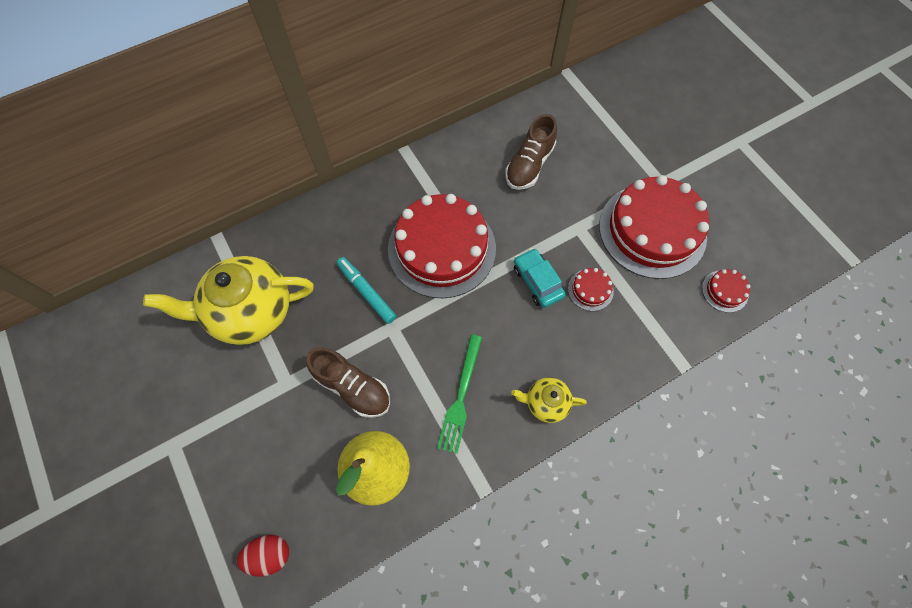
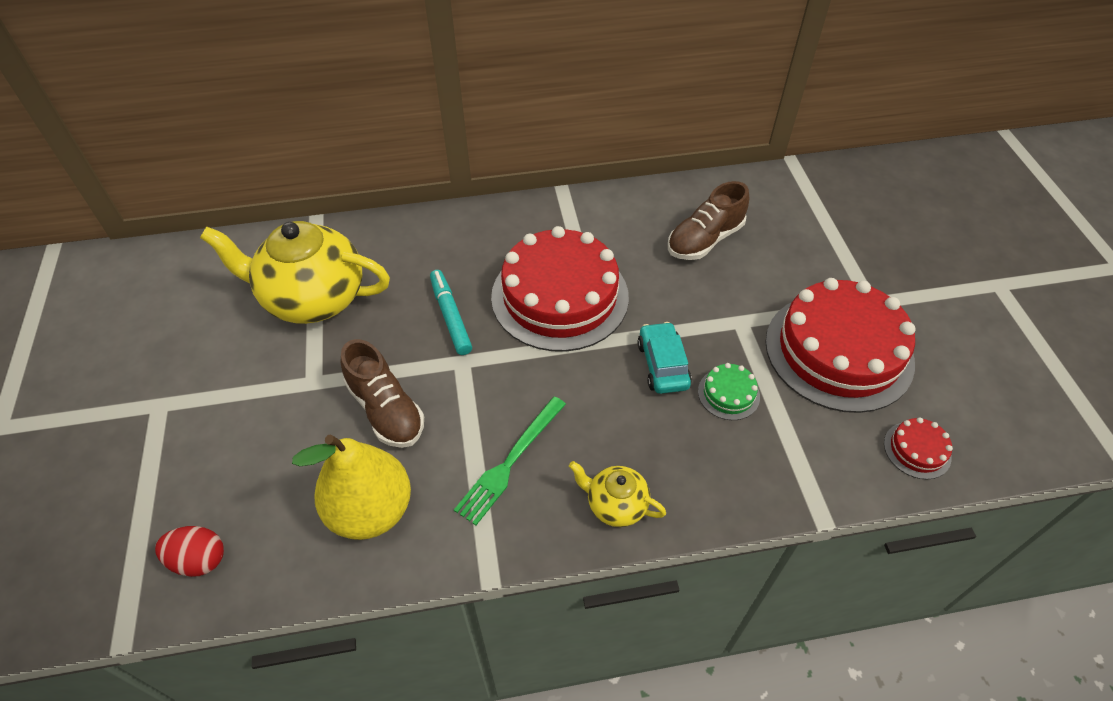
camera: 20 degrees right, 15 degrees down
(590, 290) = (728, 394): red cake -> green cake

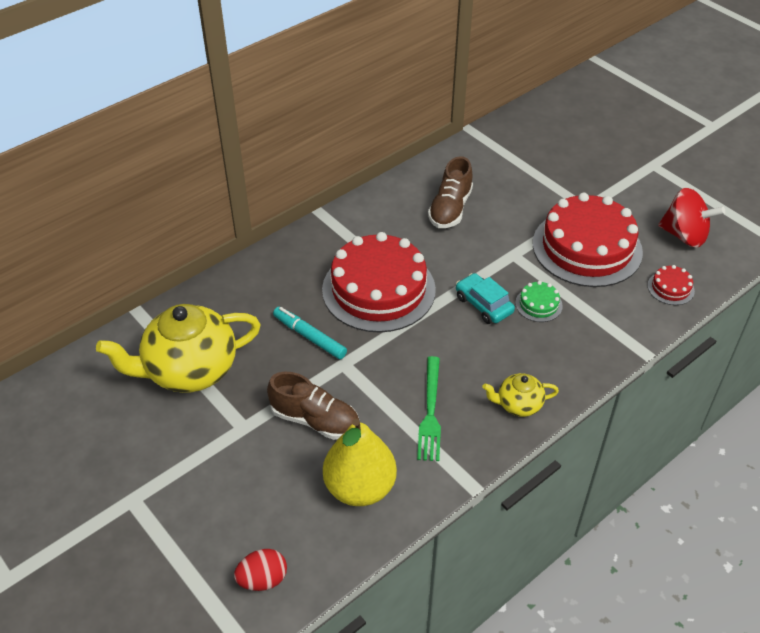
camera: 30 degrees left, 5 degrees down
(983, 390) = (684, 235): none -> red spinning top

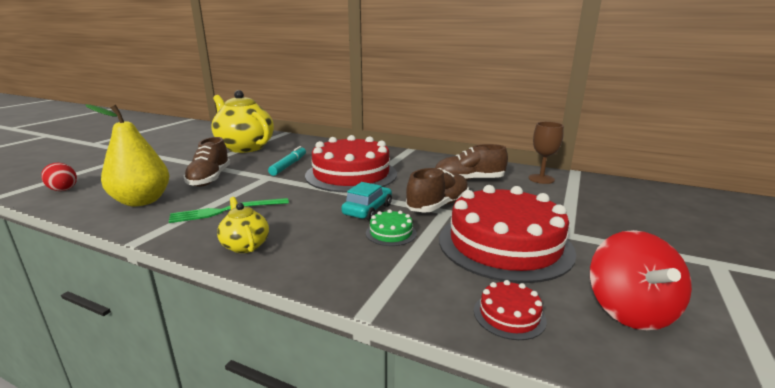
camera: 65 degrees right, 25 degrees down
(475, 160) = (541, 179): none -> brown goblet
(499, 255) = (438, 206): none -> brown shoe

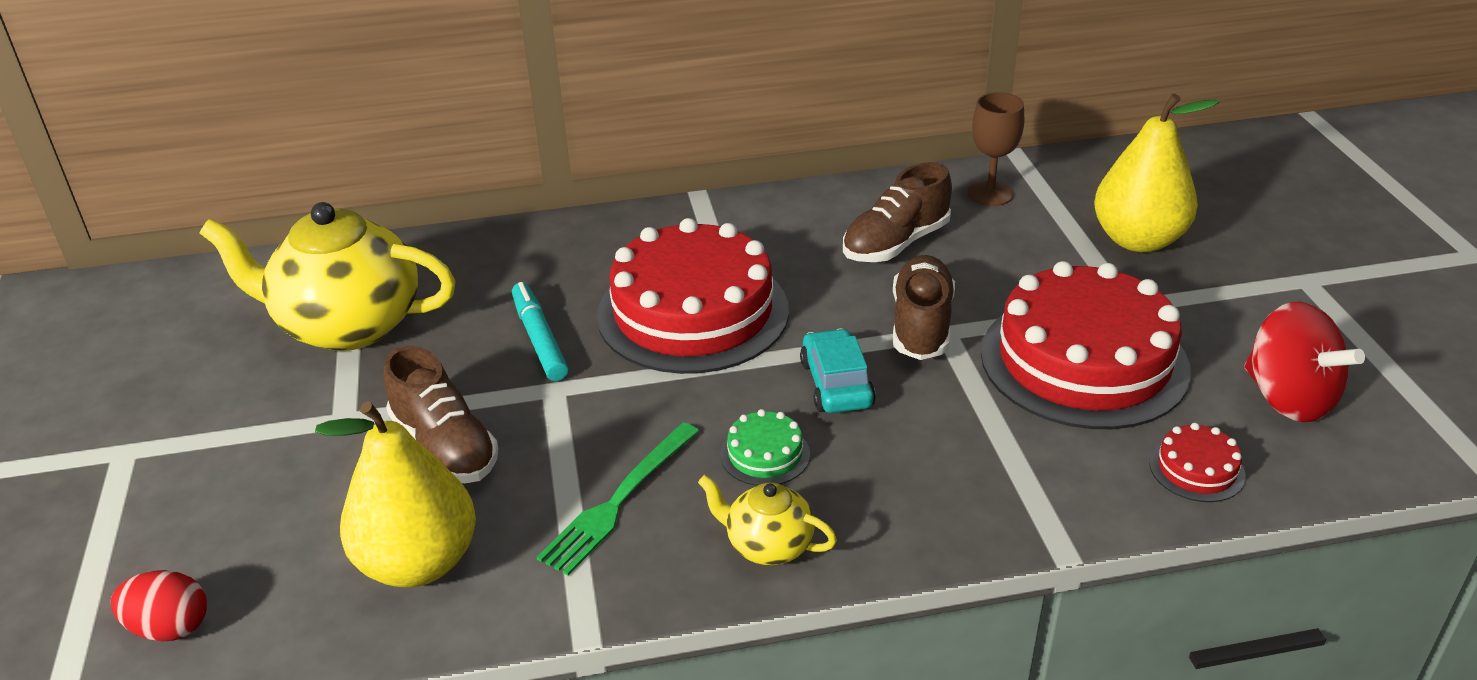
camera: 35 degrees left, 15 degrees up
(391, 233) = (929, 414): green cake -> green cake (765, 454)
(607, 214) = (1138, 240): none -> yellow pear

